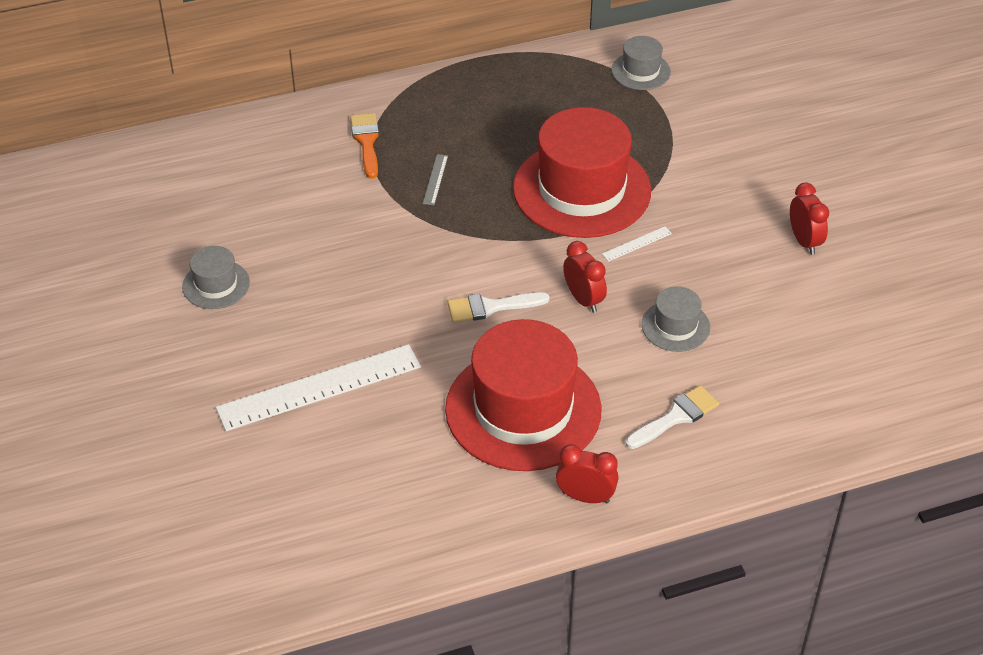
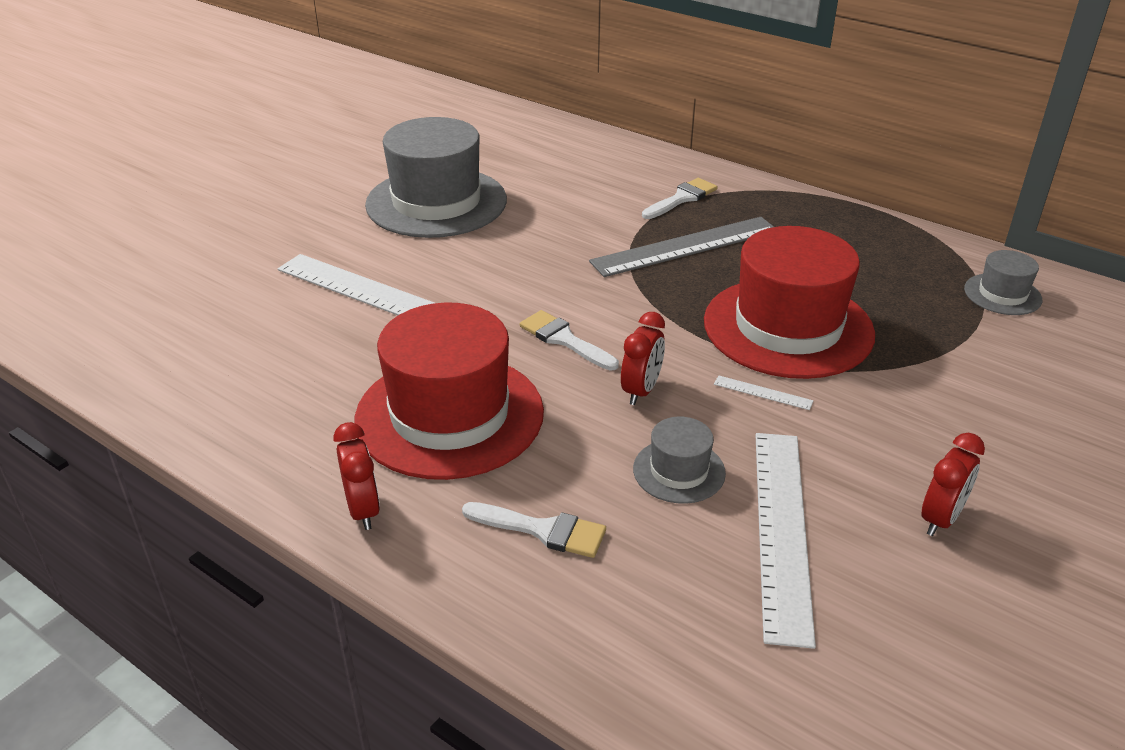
camera: 55 degrees right, 10 degrees down
(216, 284) = (436, 202): grey hat -> grey hat, size x2.18
(366, 141) = (682, 198): orange brush -> white brush
(435, 179) = (685, 246): grey ruler -> grey ruler, size x2.49
(760, 311) = (782, 530): none -> white ruler

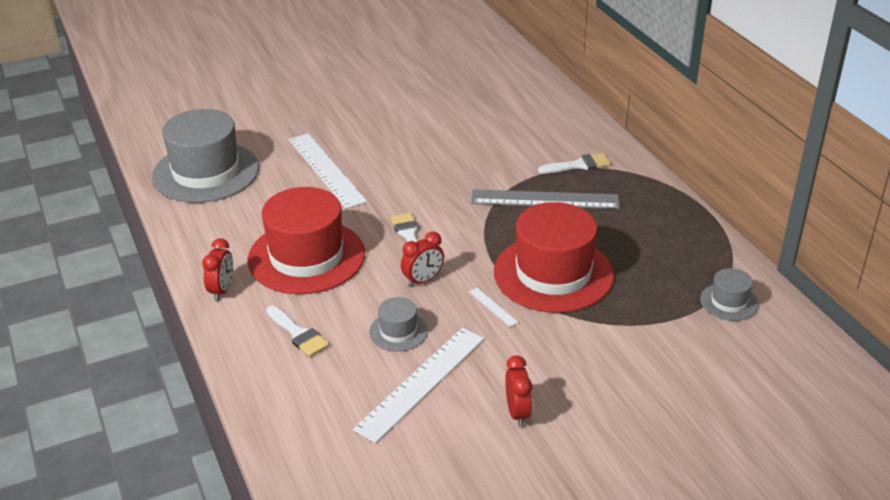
camera: 30 degrees right, 0 degrees up
(436, 202) = (417, 121): grey hat -> grey hat (206, 172)
(940, 519) = (517, 413): red clock -> red clock turned 75 degrees counterclockwise

